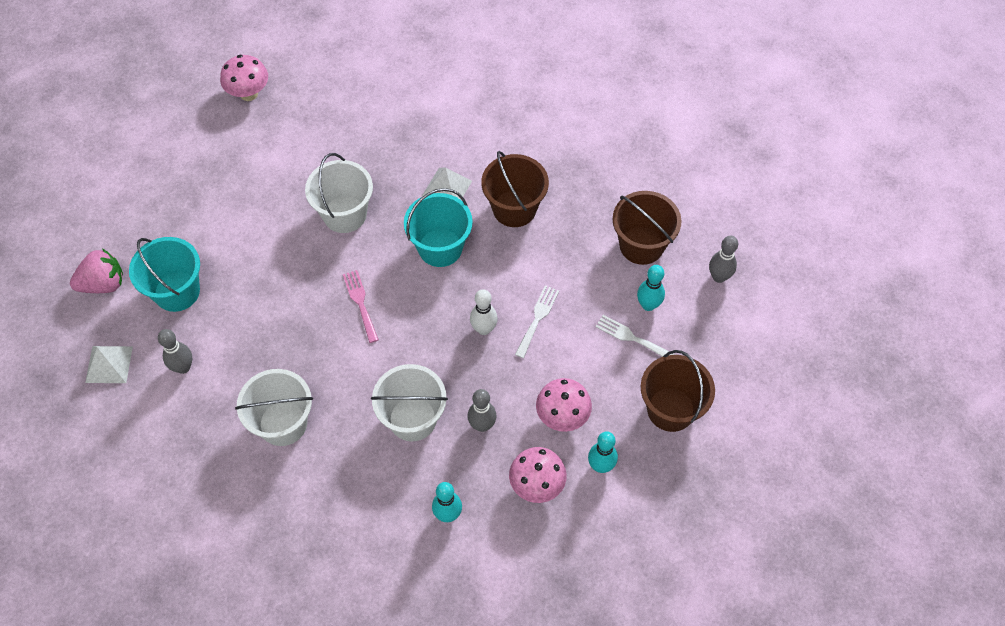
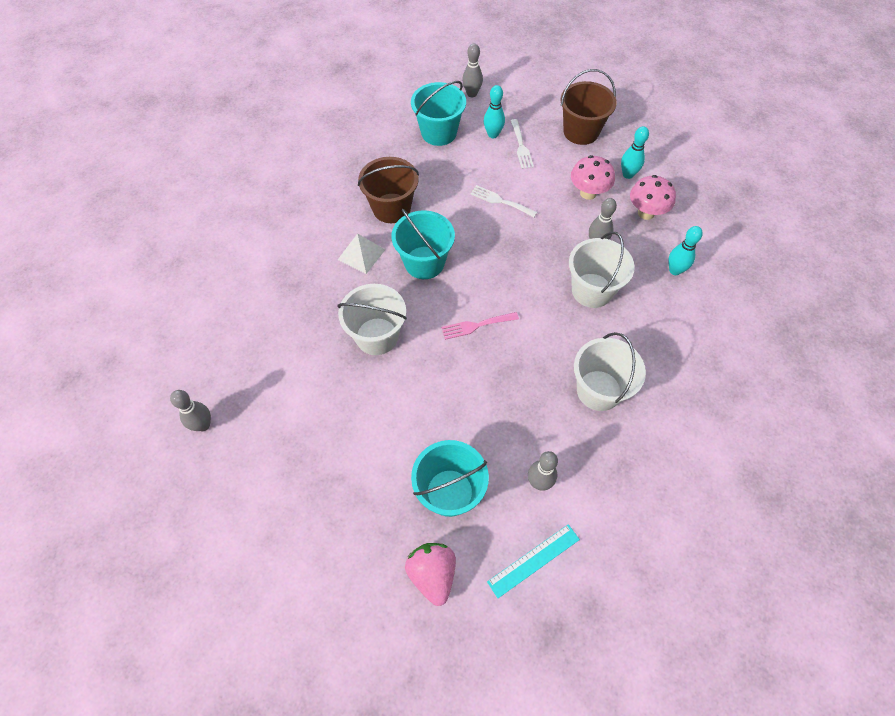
camera: 85 degrees left, 0 degrees up
(109, 364) = (534, 560): white pyramid -> turquoise ruler
(249, 94) = (203, 425): pink mushroom -> grey bowling pin
(484, 329) = (508, 237): white bowling pin -> none
(632, 338) = (521, 146): white fork -> white fork turned 45 degrees counterclockwise
(641, 245) = (439, 132): brown bucket -> turquoise bucket

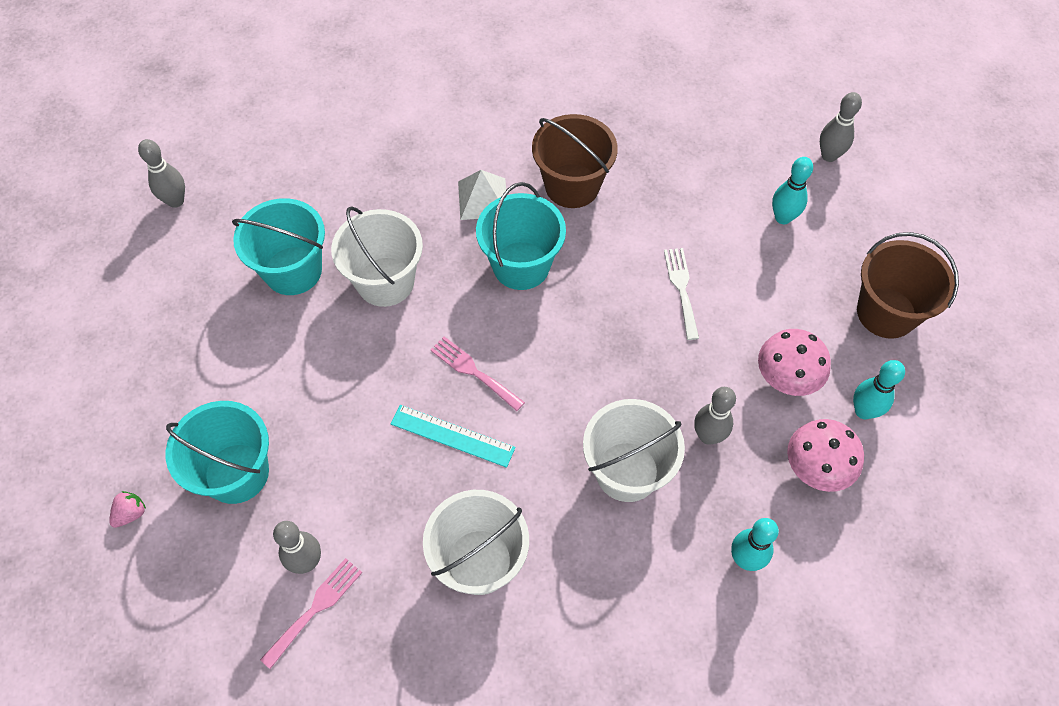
camera: 55 degrees right, 0 degrees up
(432, 574) = (131, 513): pink strawberry -> pink strawberry, size x0.50
(439, 132) = (730, 161): turquoise bucket -> turquoise bucket (293, 270)
(521, 146) = (792, 259): white fork -> none
(534, 560) = (204, 611): turquoise ruler -> turquoise ruler (452, 436)
(573, 493) = (315, 608): none -> pink fork

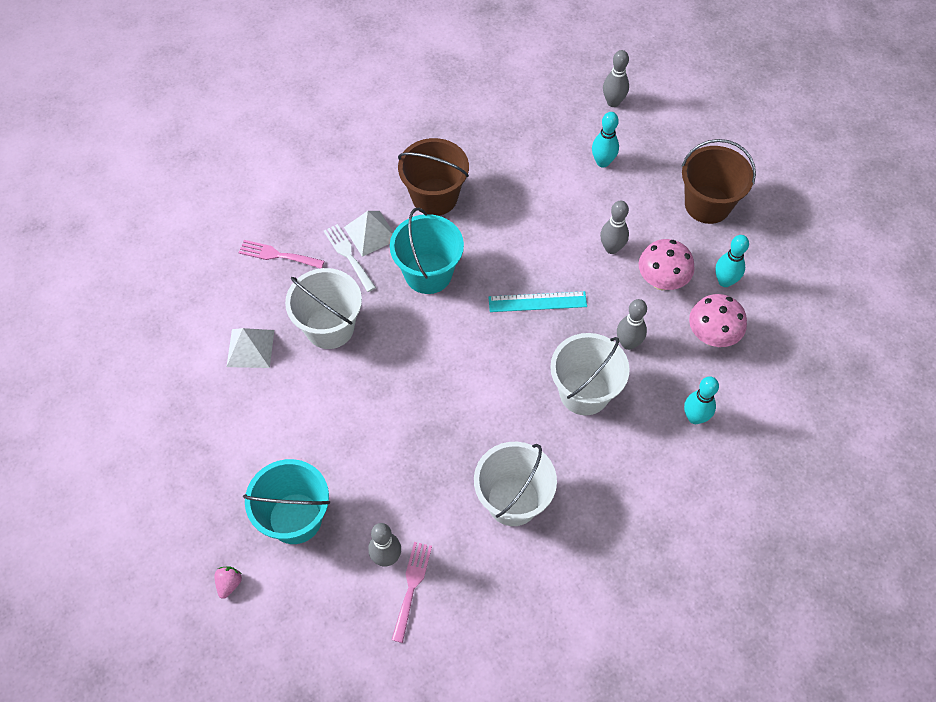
camera: 25 degrees left, 0 degrees up
(176, 201) = (118, 331): grey bowling pin -> grey bowling pin (611, 248)
(293, 270) = (250, 348): turquoise bucket -> white pyramid
(452, 436) = (445, 421): turquoise ruler -> turquoise ruler (537, 302)
(473, 371) = (435, 367): pink fork -> pink fork (277, 255)
(681, 288) = (556, 244): white fork -> white fork (348, 255)

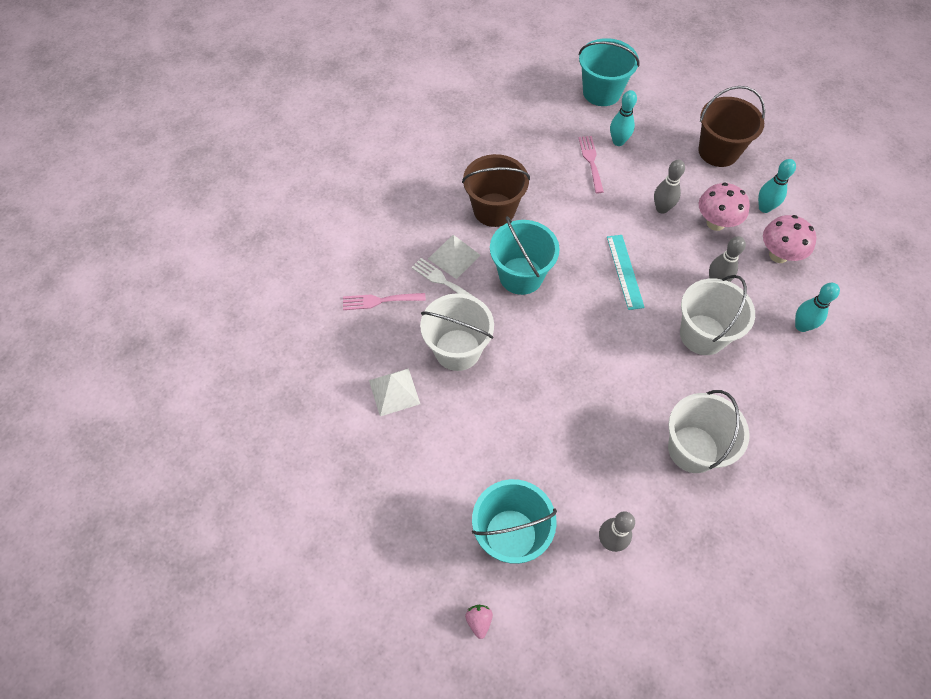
camera: 20 degrees left, 0 degrees up
(411, 586) = (646, 559): pink fork -> pink fork (591, 161)
(537, 302) = (625, 271): turquoise ruler -> turquoise ruler turned 75 degrees counterclockwise
(613, 102) = (601, 92): grey bowling pin -> turquoise bucket

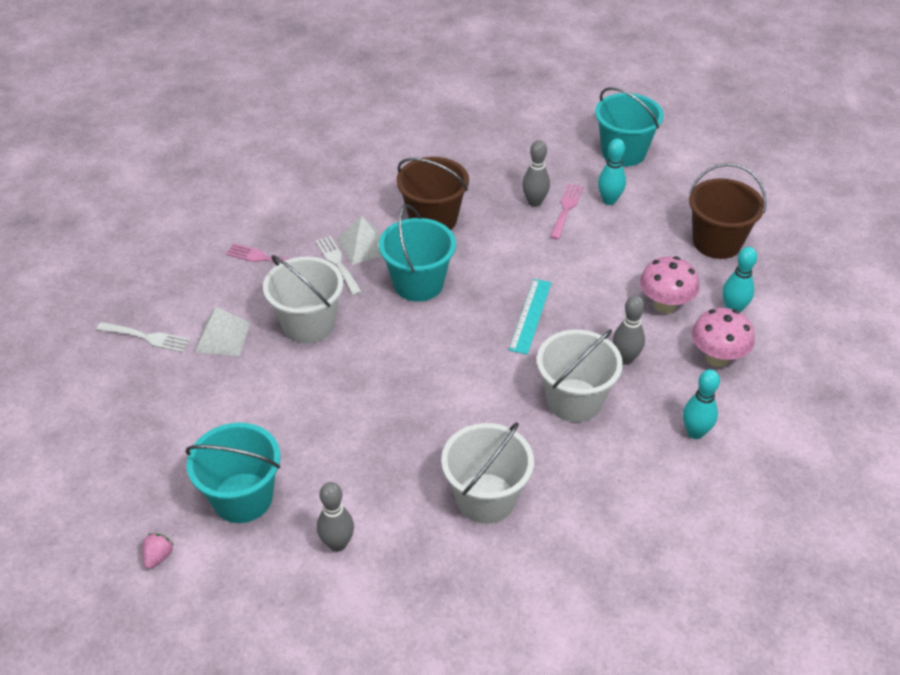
camera: 25 degrees right, 15 degrees down
(329, 419) = (147, 337): none -> white fork
(662, 208) = (613, 273): grey bowling pin -> grey bowling pin (534, 202)

